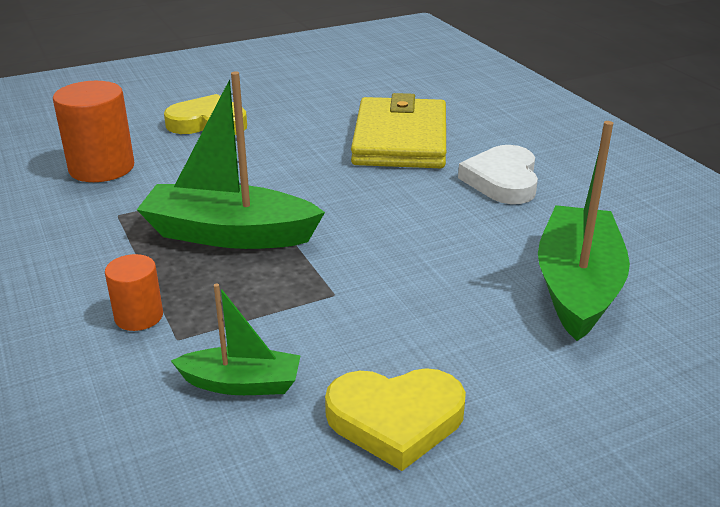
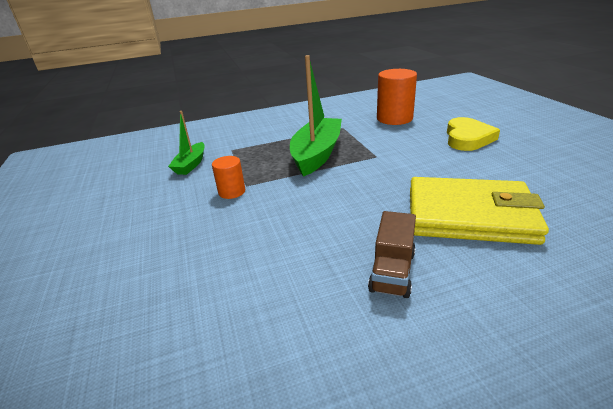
camera: 100 degrees right, 0 degrees up
(139, 316) = (252, 141): orange cylinder -> orange cylinder (232, 192)
(395, 419) = (137, 201): yellow heart -> none
(502, 180) = (392, 271): white heart -> brown truck
(577, 286) = (203, 289): green boat -> none

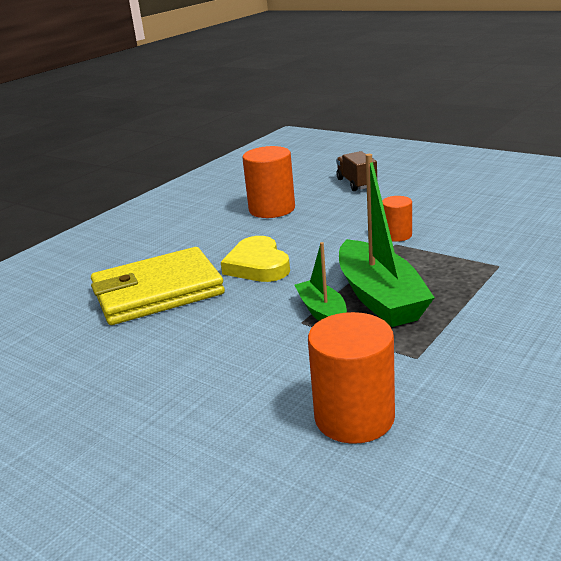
camera: 145 degrees right, 5 degrees down
(191, 164) = (498, 237): green boat -> green boat (322, 312)
(262, 291) = (272, 209): none -> orange cylinder
(392, 271) = (200, 241): brown truck -> brown truck (356, 183)
(467, 138) = (190, 405): yellow heart -> yellow heart (257, 265)

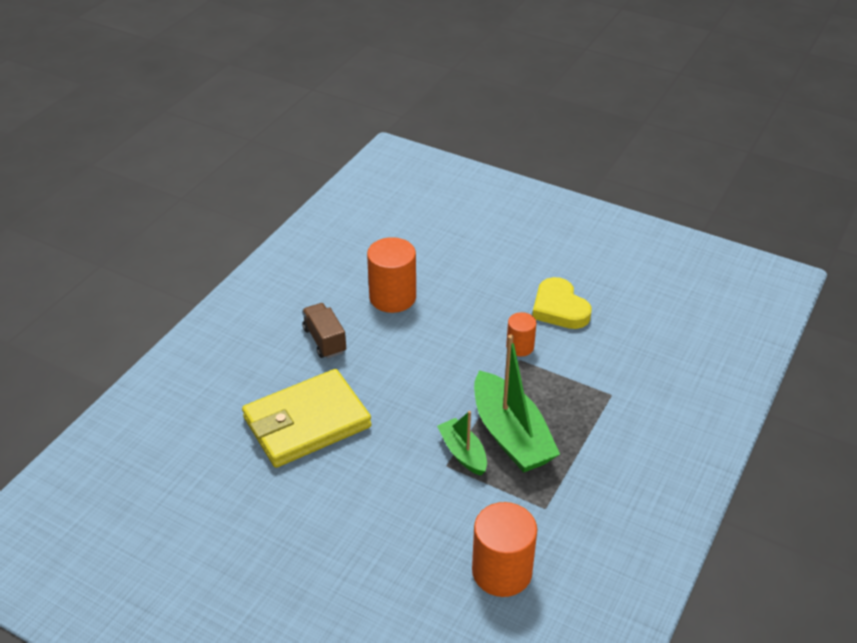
camera: 10 degrees left, 15 degrees up
(257, 265) = (394, 387): yellow heart -> yellow heart (559, 308)
(356, 183) = (474, 257): brown truck -> brown truck (325, 340)

